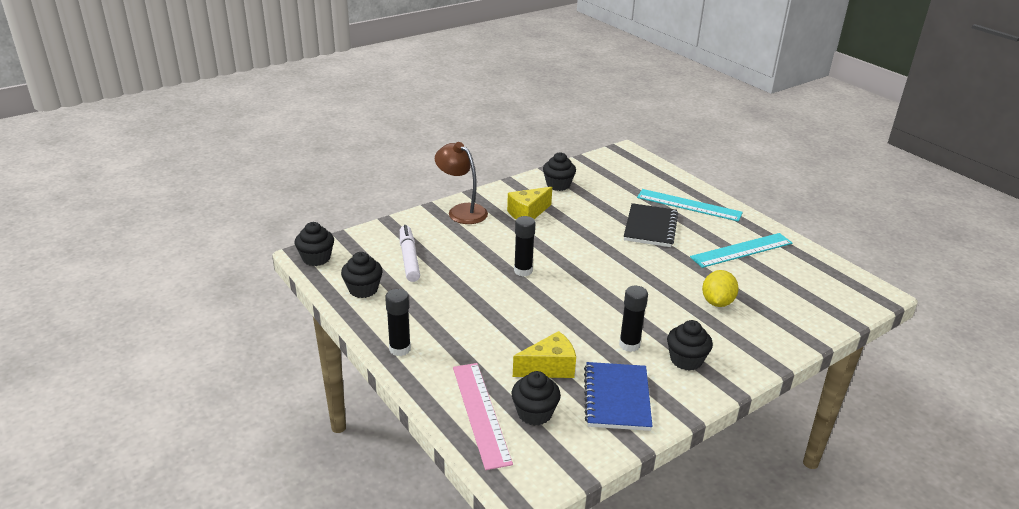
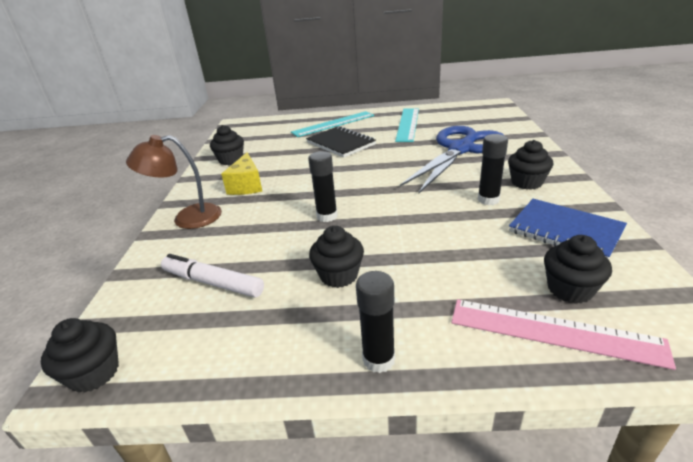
camera: 50 degrees left, 0 degrees up
(363, 289) = (221, 348): black cupcake -> black cupcake (339, 275)
(549, 368) = (495, 253): yellow cheese -> none
(717, 302) = (461, 149): yellow lemon -> blue scissors

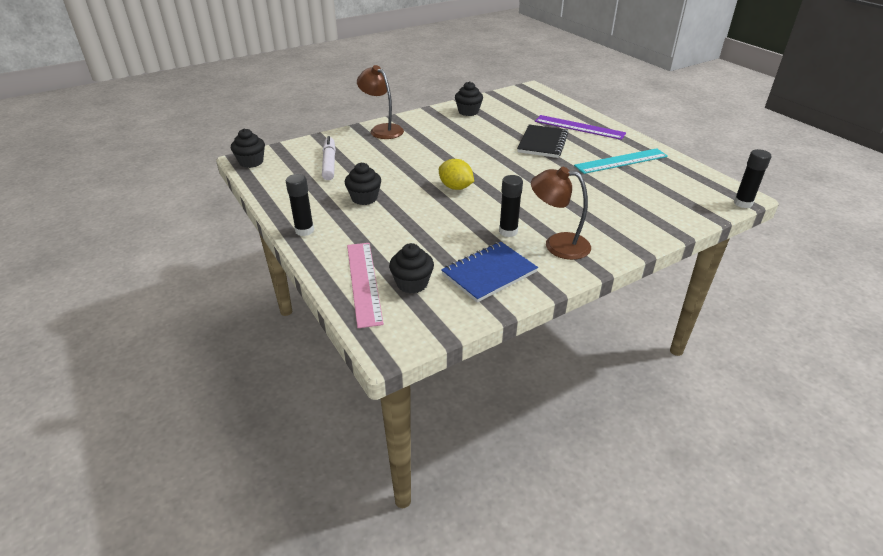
camera: 55 degrees right, 5 degrees up
(246, 186) = (438, 132): yellow cheese -> none
(327, 216) = (425, 174): black glue stick -> black glue stick (742, 203)
(333, 124) = (579, 127): turquoise ruler -> purple ruler
(376, 205) = (455, 187): none -> yellow lemon
(461, 149) = (593, 200): blue scissors -> none
(526, 182) = (557, 244): black cupcake -> brown lamp
(565, 231) = (489, 273): blue notebook -> blue notebook turned 45 degrees clockwise

